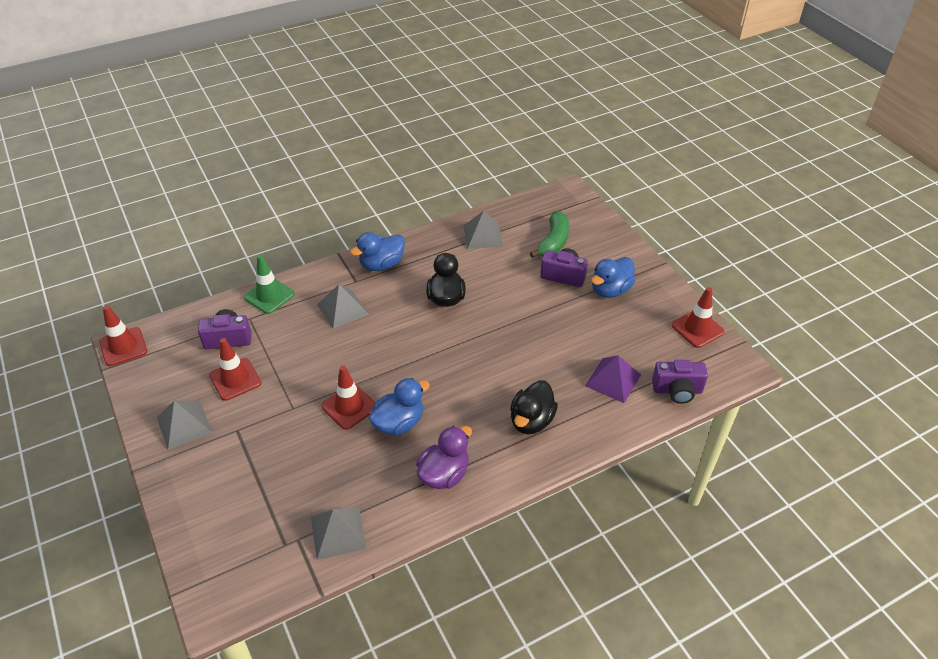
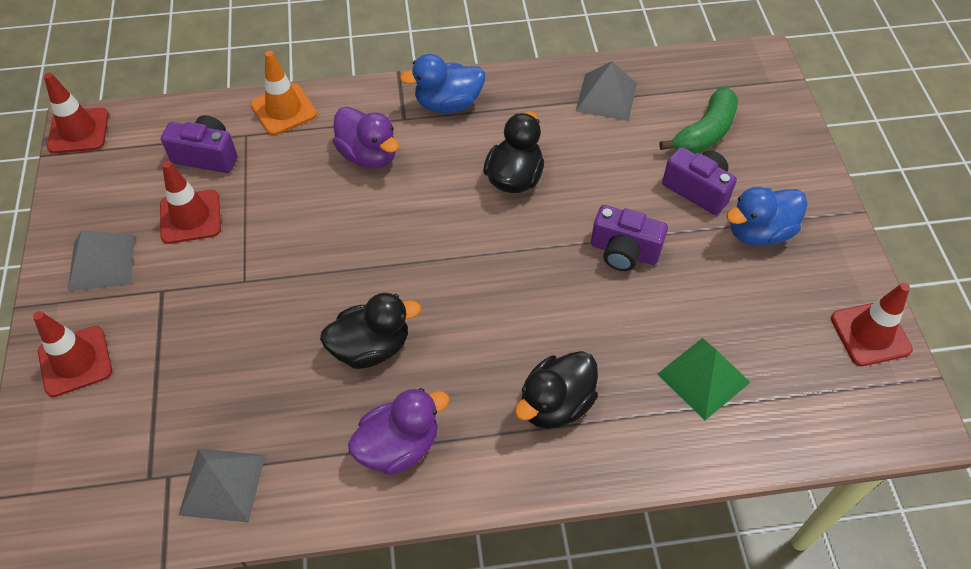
camera: 20 degrees right, 10 degrees up
(269, 296) = (284, 109): green traffic cone -> orange traffic cone
(342, 309) = (369, 155): grey pyramid -> purple duck
(349, 406) = (316, 302): red traffic cone -> red traffic cone (75, 361)
(399, 423) = (371, 347): blue duck -> black duck
(613, 380) = (703, 377): purple pyramid -> green pyramid
(677, 390) = (796, 426): purple camera -> purple camera (624, 252)

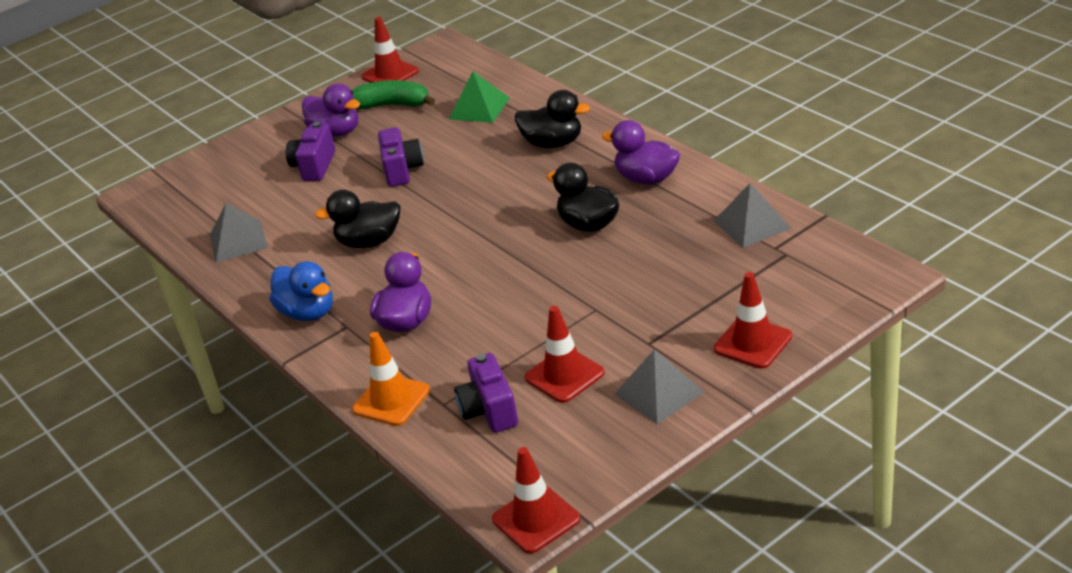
camera: 115 degrees left, 20 degrees down
(704, 133) = (248, 185): green banana -> green banana (392, 105)
(759, 232) = (336, 132): blue duck -> purple duck

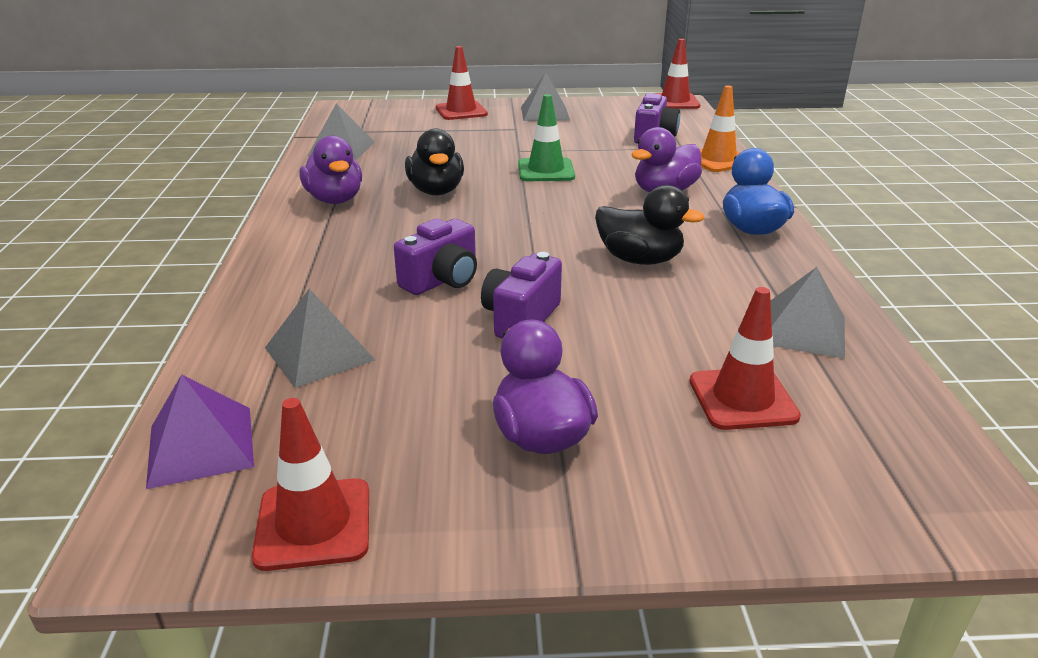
camera: 150 degrees left, 5 degrees down
(314, 166) = (626, 388): purple camera -> purple camera (442, 280)
(392, 105) = (404, 437): green banana -> none
(468, 66) = (200, 446): none -> purple pyramid
(479, 108) = (319, 353): green pyramid -> grey pyramid
(534, 294) = (546, 170): none -> green traffic cone
(553, 143) = (336, 264): black duck -> none
(564, 375) = (586, 134): red traffic cone -> red traffic cone (742, 399)

